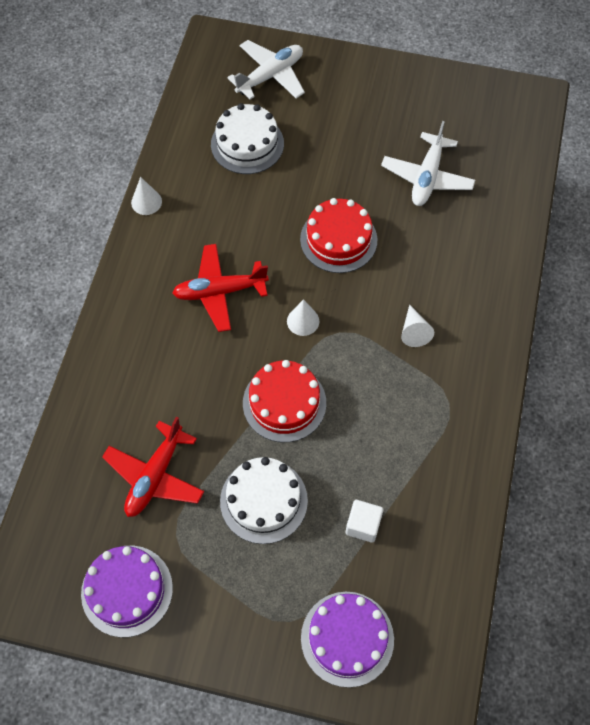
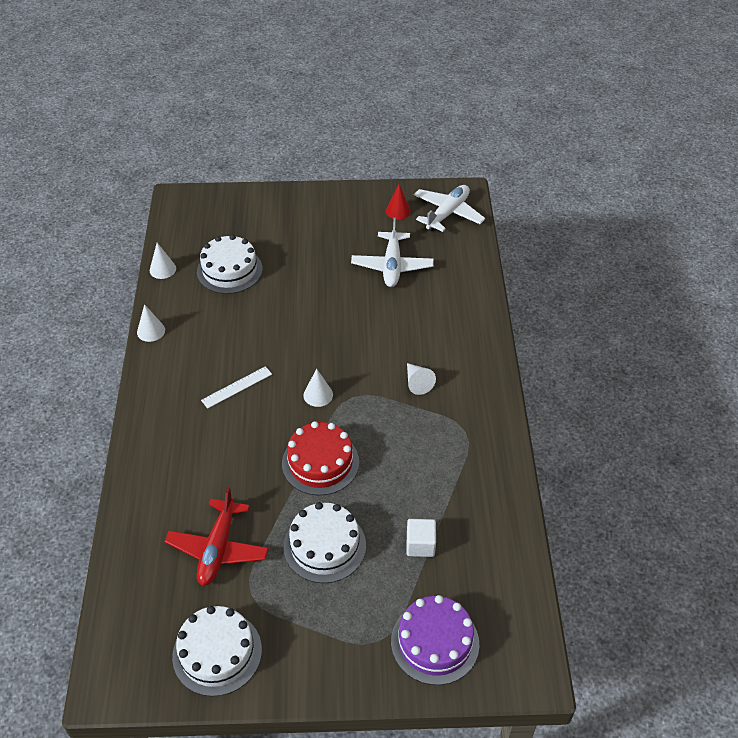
camera: 15 degrees left, 15 degrees down
(127, 590) = (217, 653): purple cake -> white cake
(176, 127) = (162, 269): none -> white cone
(220, 291) = (237, 387): red plane -> white ruler
(270, 76) = (235, 217): white plane -> white plane (447, 213)
(338, 239) = (330, 326): red cake -> none
(454, 106) = (398, 211): none -> red cone

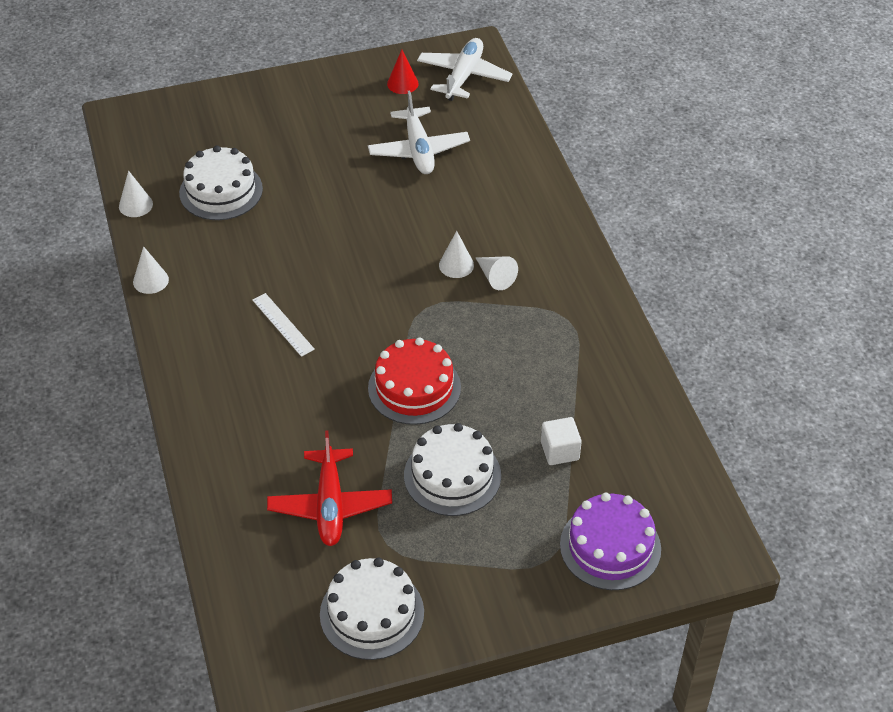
camera: 15 degrees left, 0 degrees up
(237, 387) = (283, 324): white ruler -> white ruler turned 75 degrees counterclockwise
(318, 395) = (384, 313): white cone -> white cone (456, 265)

